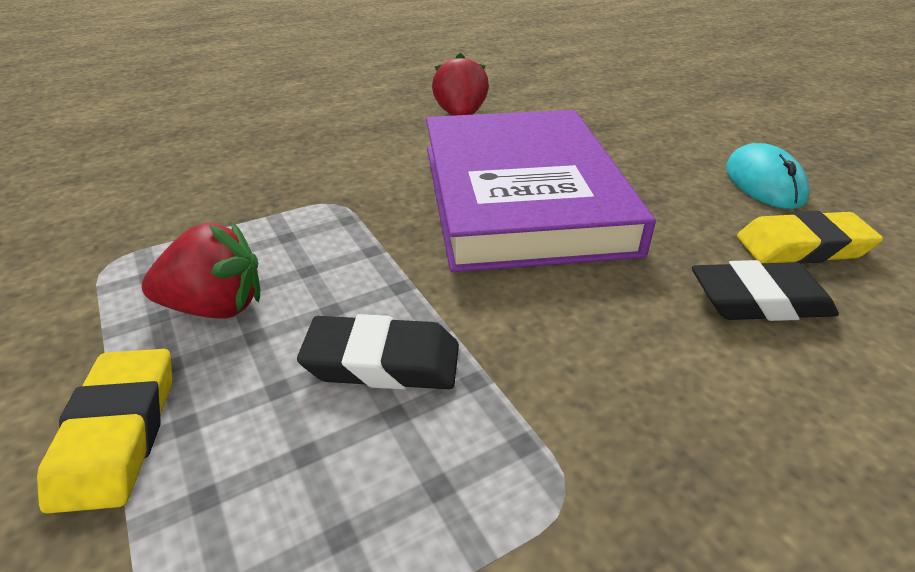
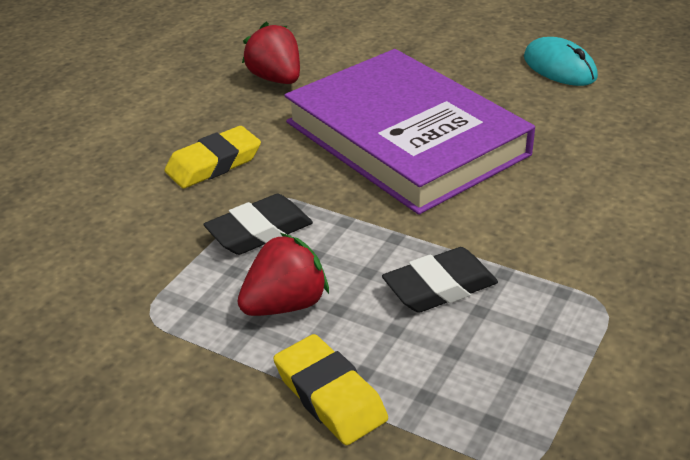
camera: 30 degrees left, 0 degrees up
(759, 301) = (617, 158): black eraser -> black eraser (259, 231)
(802, 247) = (616, 111): yellow eraser -> yellow eraser (213, 164)

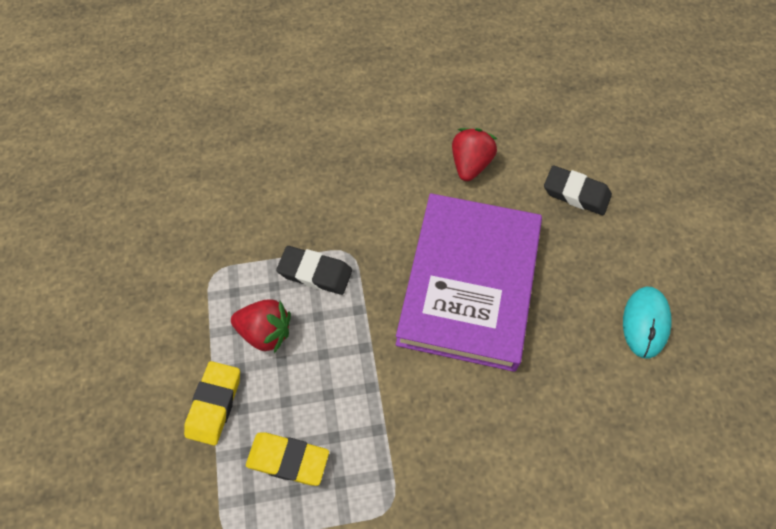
camera: 50 degrees right, 25 degrees up
(213, 164) = (356, 202): yellow eraser -> yellow eraser (288, 459)
(440, 287) = (338, 402): black eraser -> black eraser (576, 193)

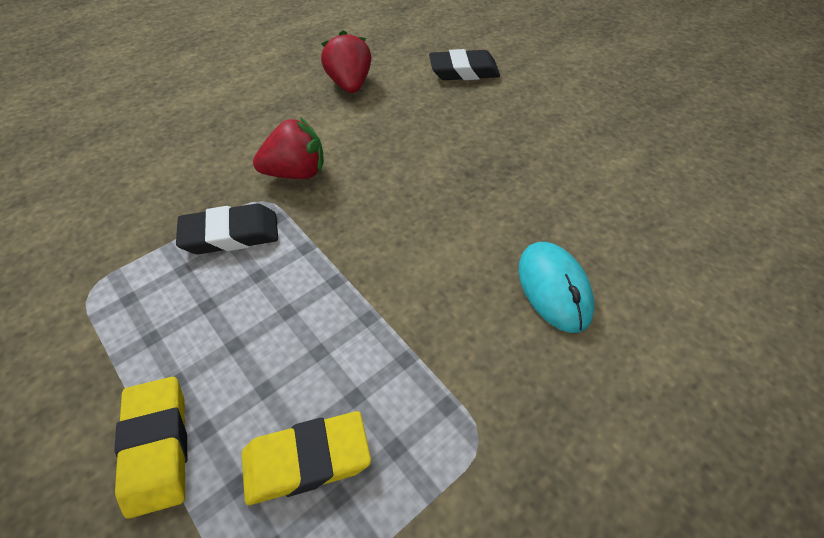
camera: 30 degrees left, 10 degrees down
(265, 332) = (195, 323): red strawberry -> red strawberry (296, 173)
(469, 284) = (414, 174): purple book -> none
(645, 323) = (600, 137): turquoise mouse -> turquoise mouse (554, 288)

